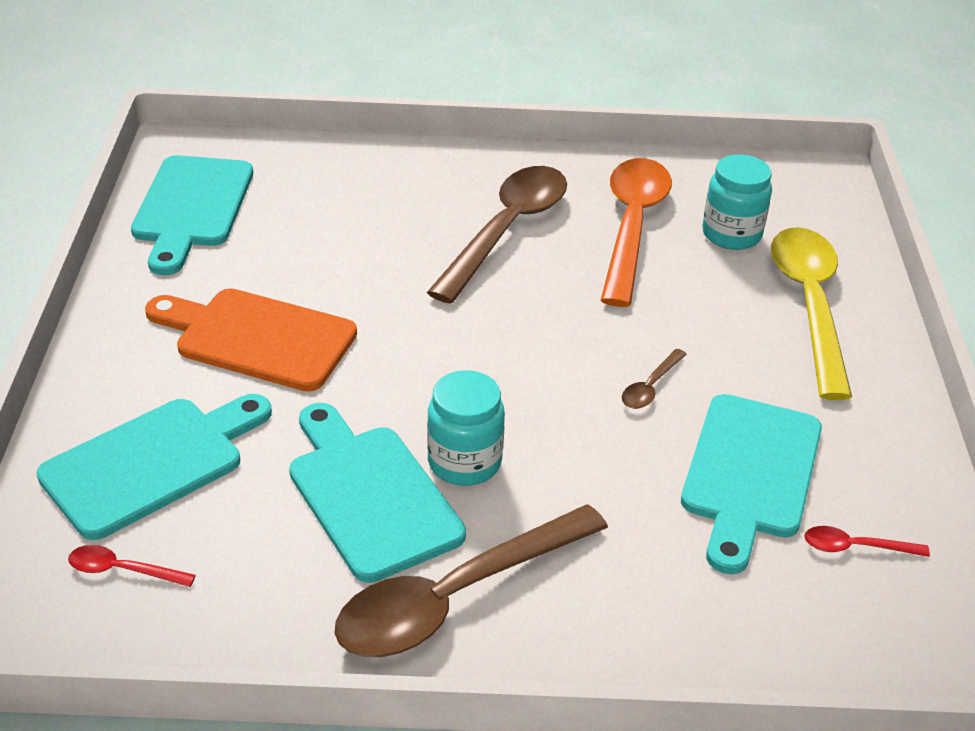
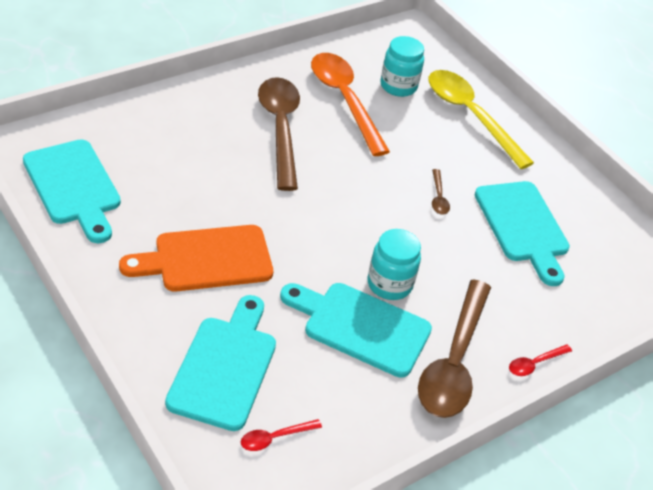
camera: 40 degrees left, 5 degrees up
(855, 547) = (596, 244): red spoon -> red spoon (534, 364)

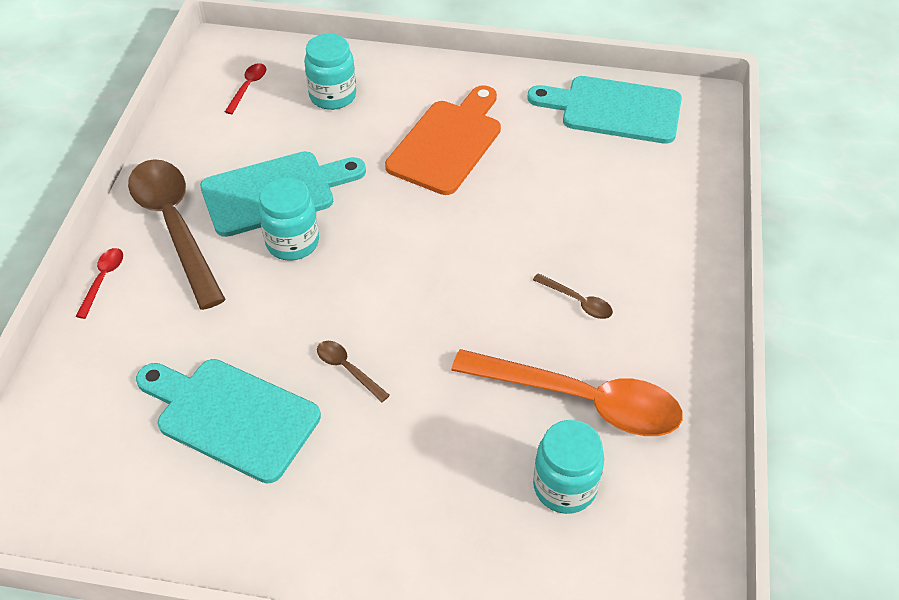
camera: 140 degrees right, 5 degrees up
(225, 367) = (333, 96): turquoise cutting board -> turquoise jar
(280, 128) = (578, 302): brown spoon -> brown spoon, size x0.41
(470, 115) = (440, 528): yellow spoon -> none

